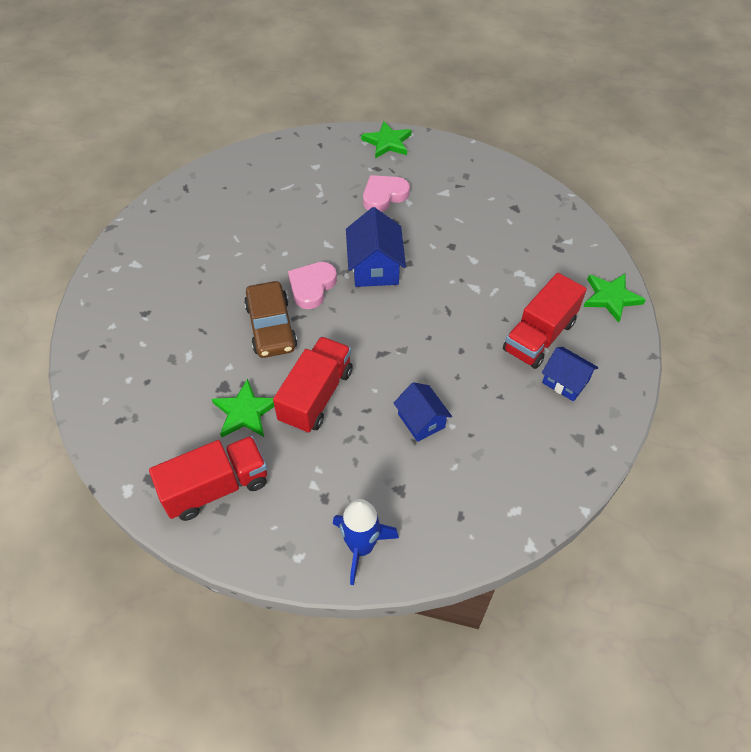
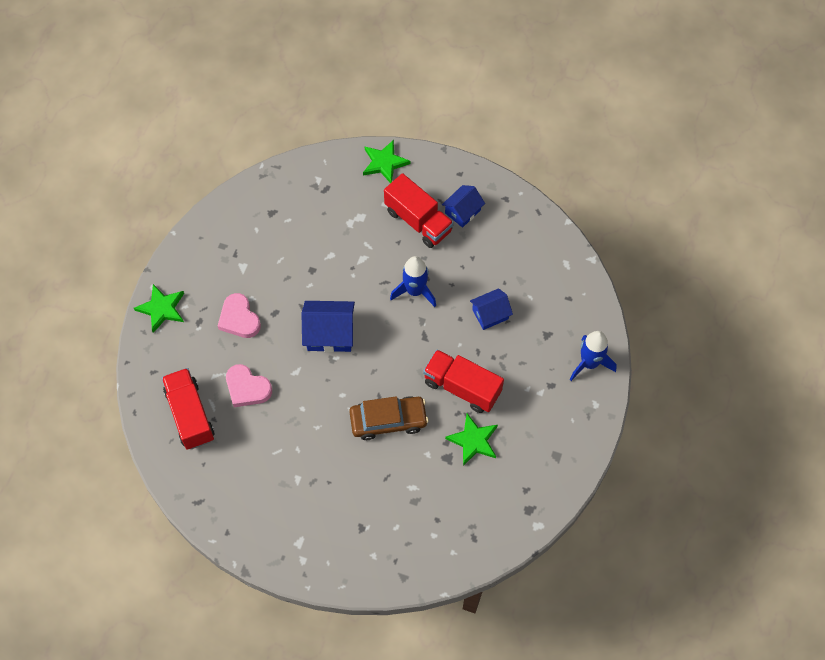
camera: 85 degrees left, 10 degrees up
(216, 487) = (539, 460): red truck -> red truck (190, 415)
(312, 287) = (346, 386): pink heart -> pink heart (247, 388)
(441, 340) = (415, 291): none -> blue rocket

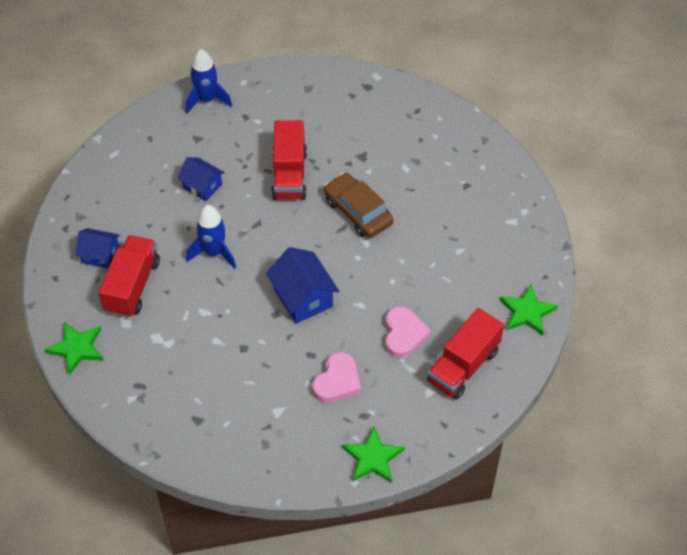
camera: 120 degrees left, 10 degrees down
(473, 440) = (333, 146): green star -> green star (527, 312)

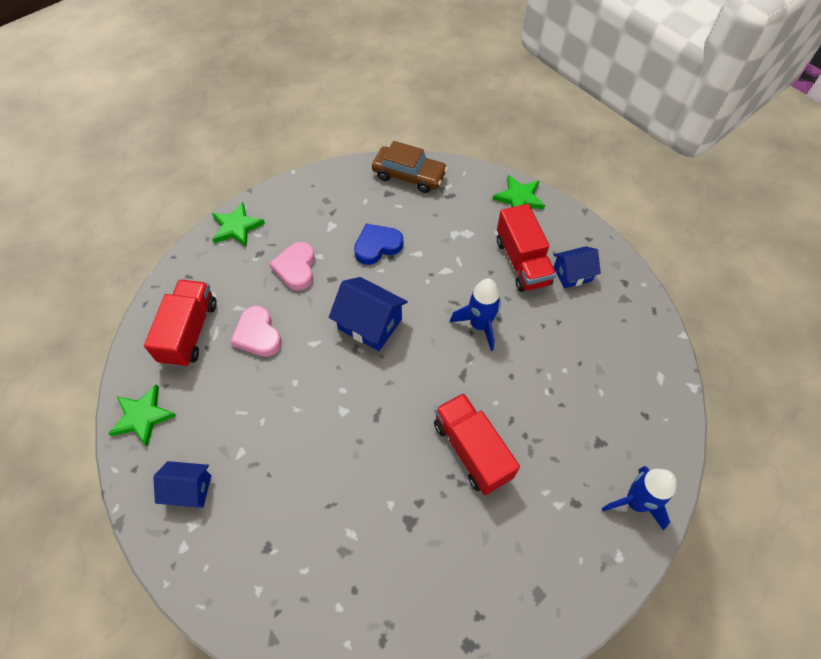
camera: 150 degrees right, 5 degrees up
(202, 186) = (546, 388): blue house -> blue house (189, 489)
(248, 366) = (377, 246): none -> blue heart
(358, 212) = (372, 443): brown car -> brown car (409, 175)

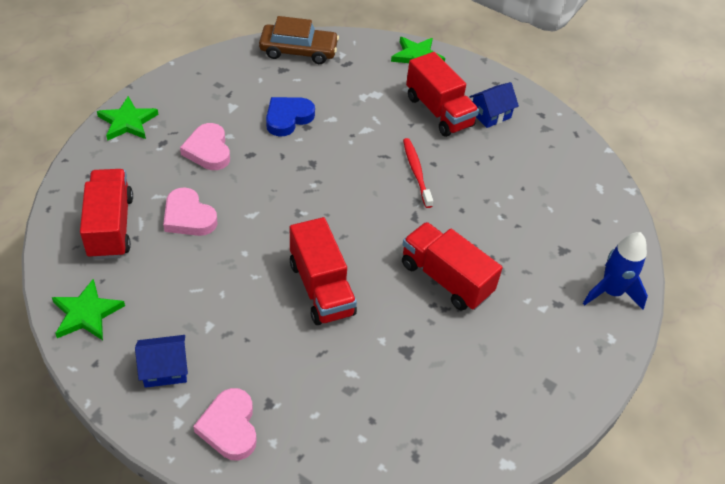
camera: 20 degrees left, 10 degrees down
(225, 564) = (229, 427): none -> pink heart
(351, 435) = (321, 288): none -> red truck
(370, 324) = (305, 188): blue house -> none
(479, 325) = (416, 172): blue rocket -> red toothbrush

